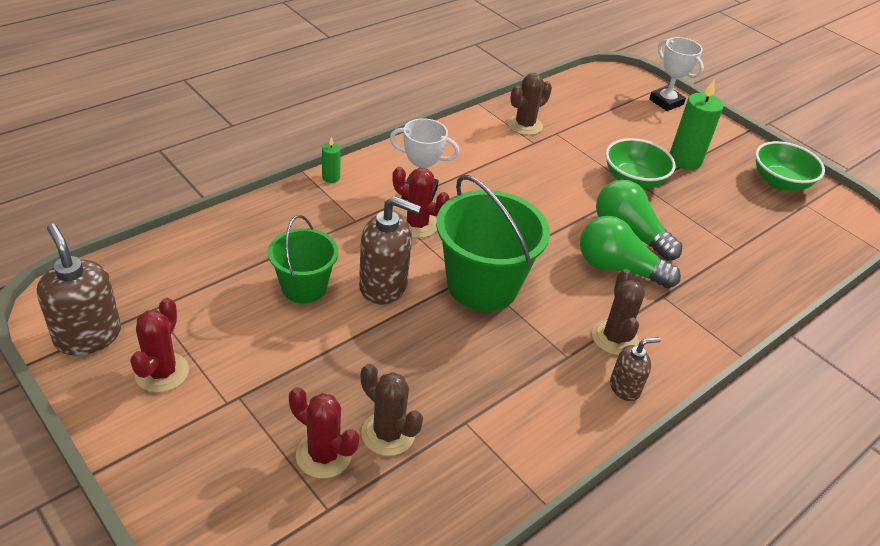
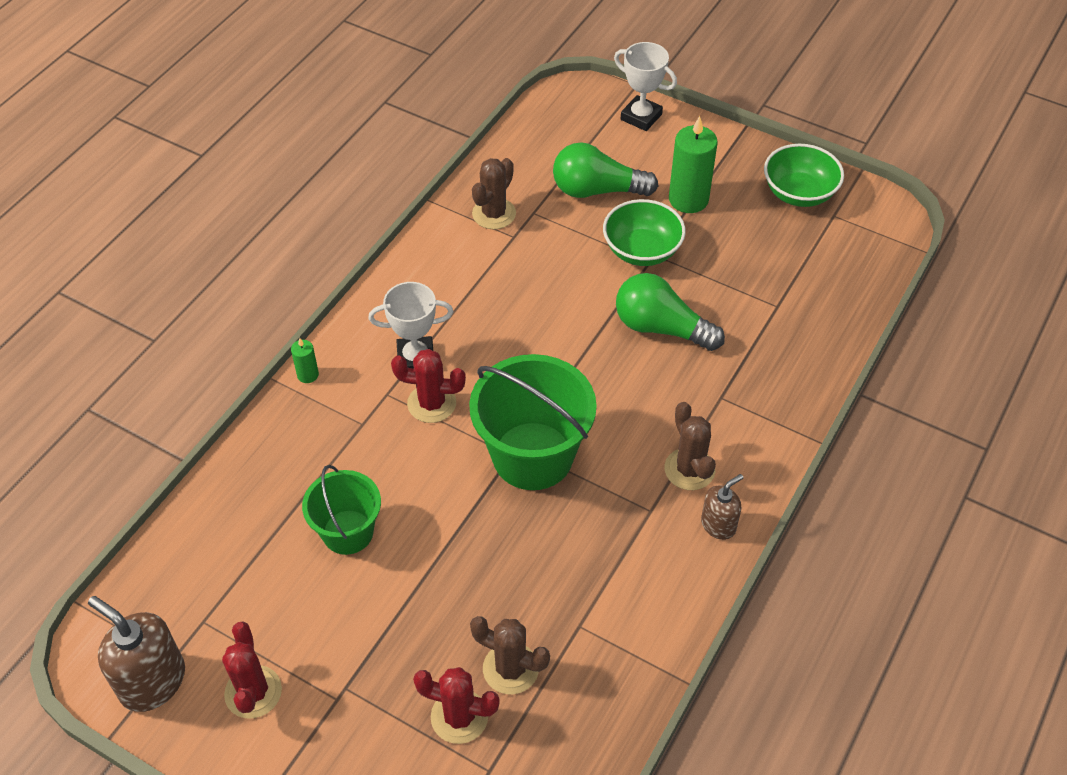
camera: 15 degrees left, 10 degrees up
(383, 286) = (431, 498): brown soap dispenser -> none
(618, 268) = (664, 379): green light bulb -> green light bulb (597, 190)

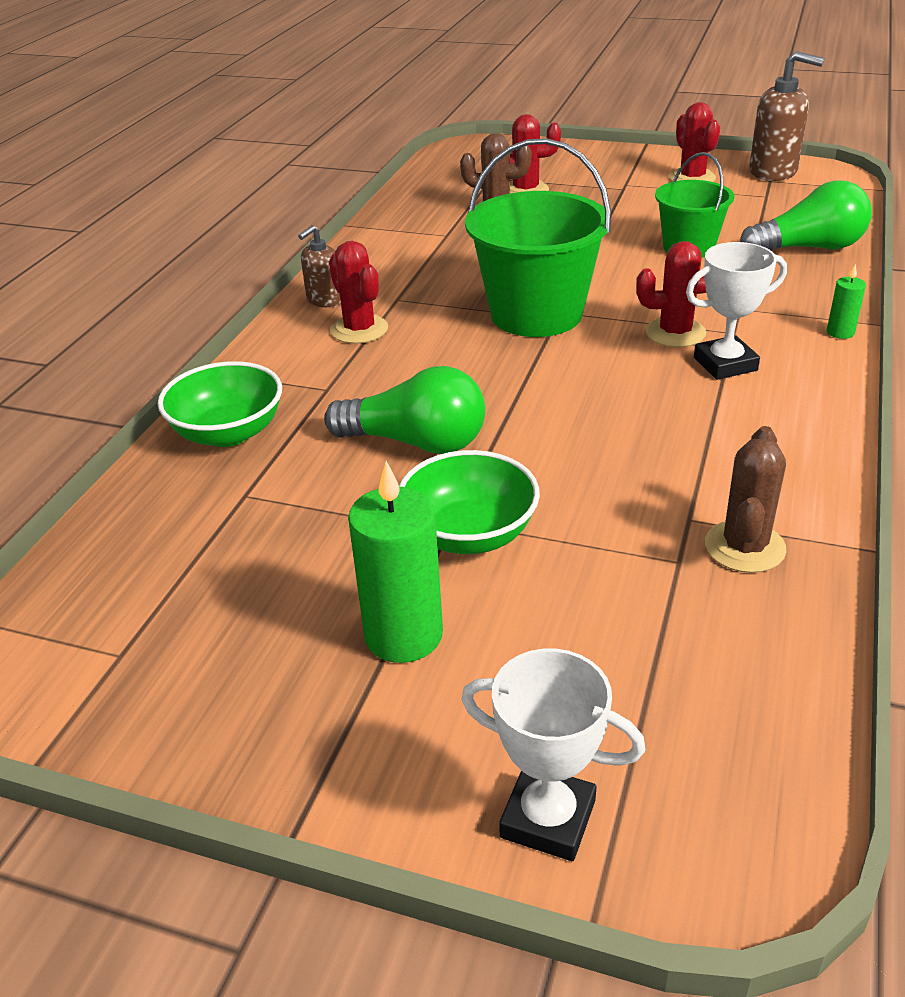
camera: 170 degrees right, 15 degrees down
(597, 190) = (582, 621): green light bulb -> green light bulb (809, 248)
(689, 469) = (359, 330): brown cactus -> red cactus
(799, 193) = (181, 688): green bowl -> green bowl (228, 433)

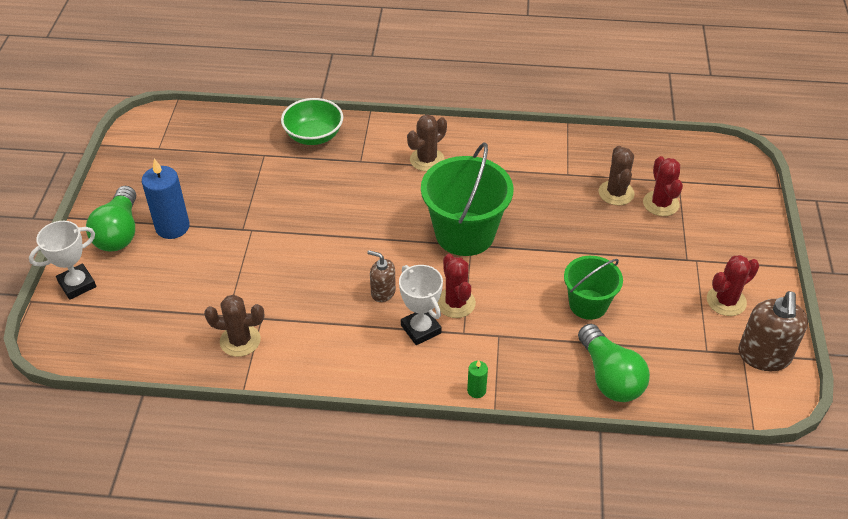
camera: 75 degrees right, 10 degrees up
(324, 300) = (459, 137): brown soap dispenser -> brown soap dispenser (383, 292)
(359, 330) = (427, 160): red cactus -> brown cactus
(403, 635) = (172, 227): green candle -> blue candle
(416, 442) = (315, 205): green light bulb -> green light bulb (119, 232)
(469, 534) = (241, 237): green bowl -> none
(548, 818) = (77, 284): white trophy -> white trophy turned 45 degrees clockwise

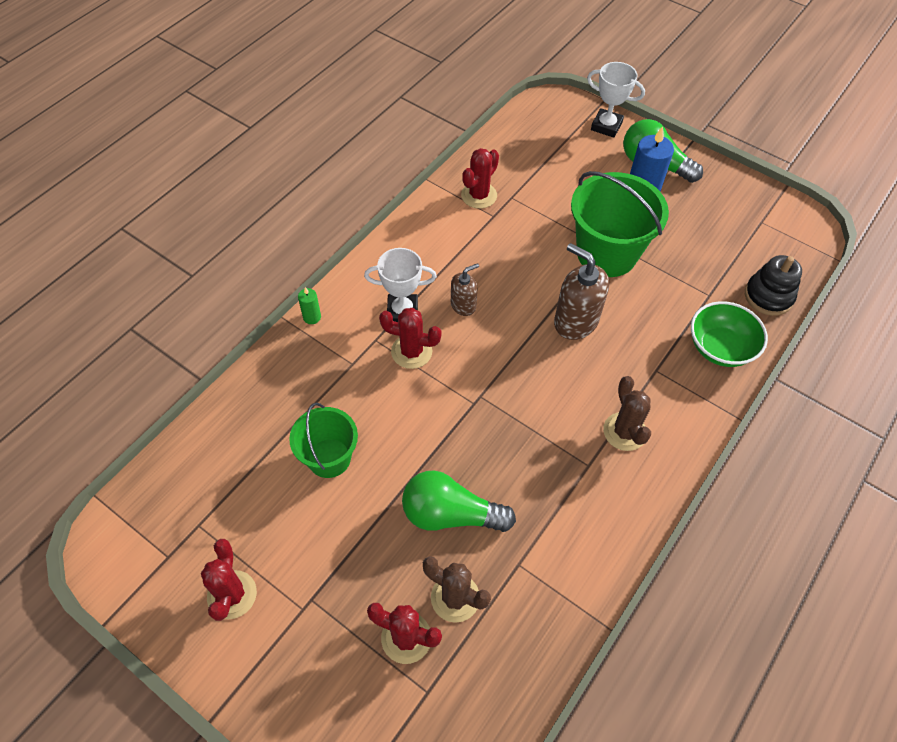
camera: 120 degrees right, 10 degrees up
(77, 284) = (606, 126): white trophy -> white trophy turned 60 degrees counterclockwise
(240, 340) = (479, 195): brown cactus -> red cactus
(243, 125) = (768, 296): none -> black stacking toy
(465, 234) = (492, 406): green bucket -> green bucket (606, 253)
(610, 377) = (242, 421): green light bulb -> green light bulb (450, 514)
(764, 356) = (148, 575): brown soap dispenser -> brown soap dispenser (575, 321)

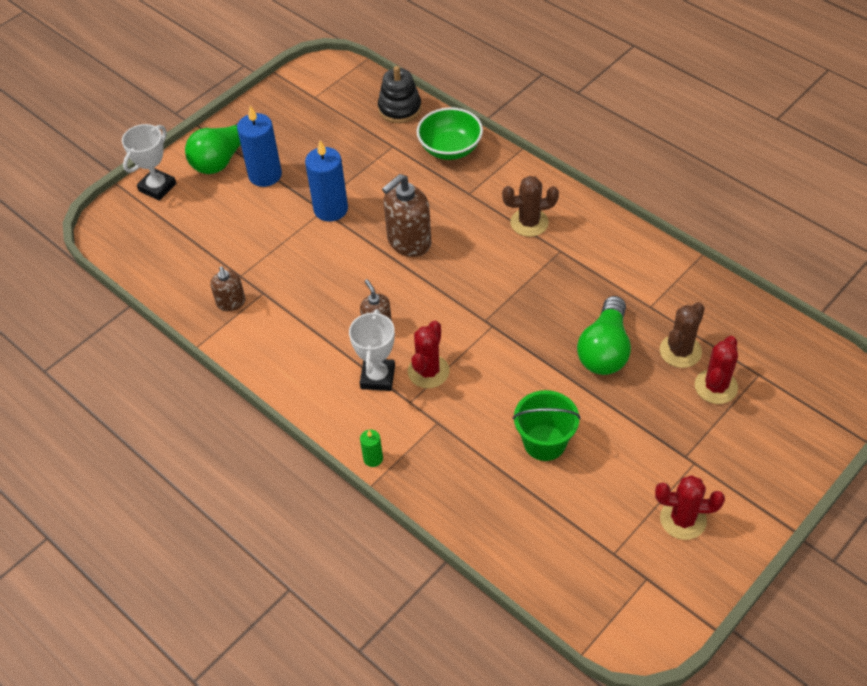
camera: 80 degrees left, 5 degrees down
(479, 195) = (231, 303): red cactus -> brown soap dispenser
(606, 253) = (331, 209): green bucket -> blue candle

